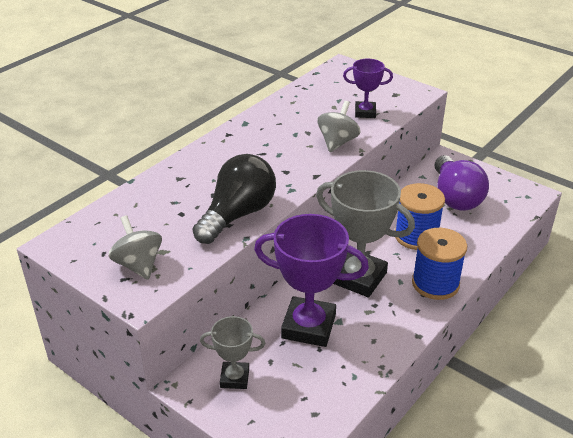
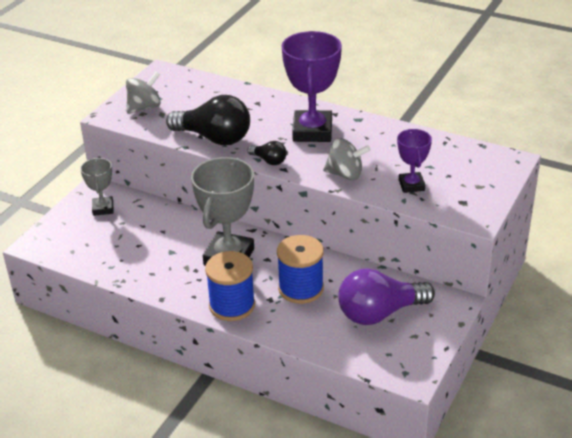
camera: 80 degrees right, 0 degrees up
(298, 183) = (269, 161): none -> black light bulb
(308, 326) = (162, 236): purple trophy -> purple trophy (312, 131)

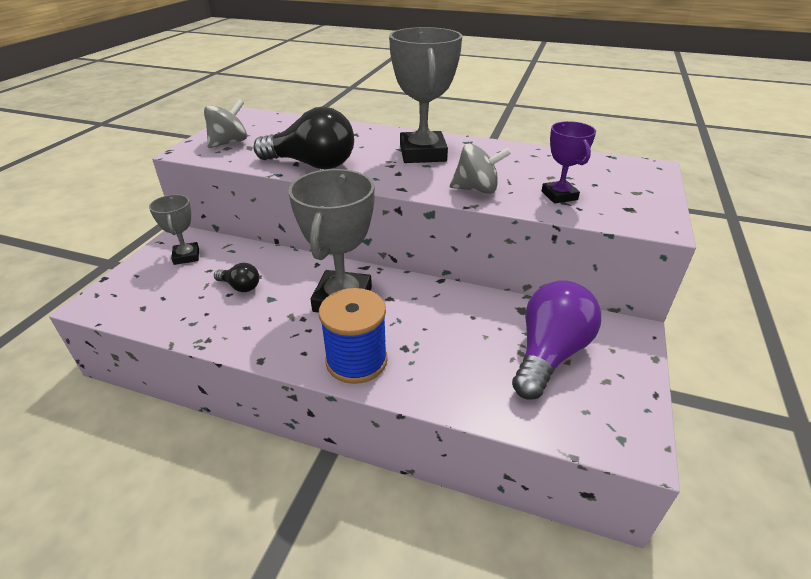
camera: 10 degrees left, 0 degrees up
(269, 161) = (381, 181): black light bulb -> black light bulb (240, 286)
(301, 288) = (440, 330): blue spool -> none
(312, 131) = (422, 153): purple trophy -> grey trophy
(379, 313) = (549, 354): purple light bulb -> purple light bulb turned 150 degrees clockwise

